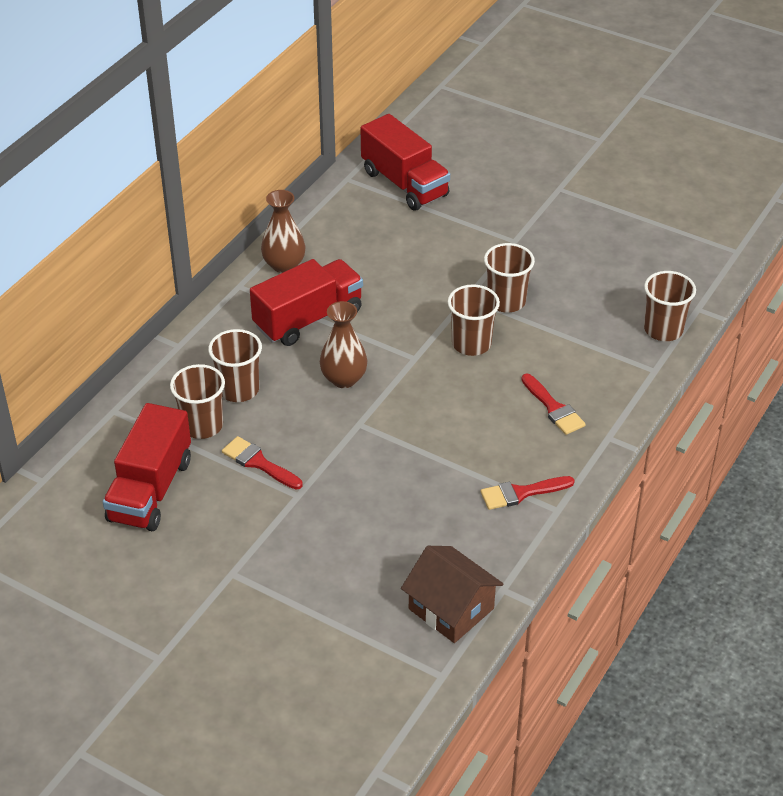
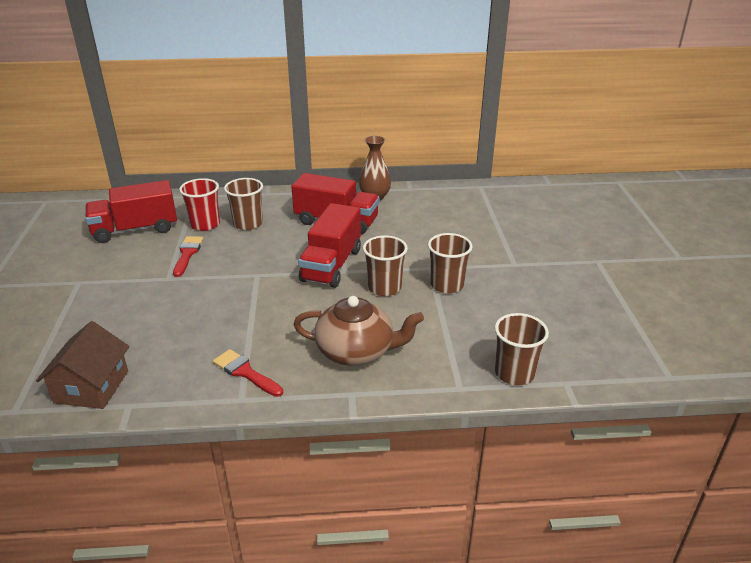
camera: 55 degrees right, 10 degrees down
(202, 425) = (205, 224): brown cup -> red cup
(344, 379) = (294, 253): brown vase -> none
(404, 184) = (506, 205): red truck -> red truck (331, 265)
(553, 408) = (356, 351): red brush -> brown teapot

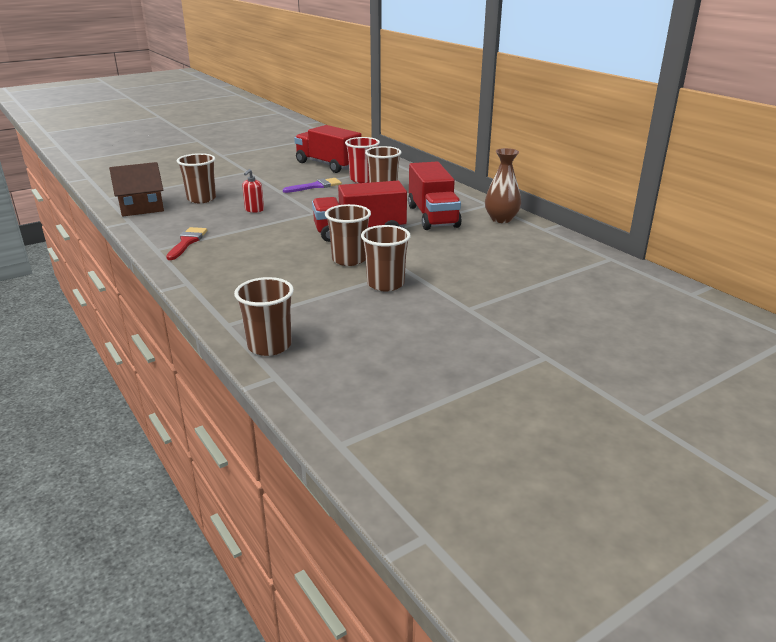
camera: 60 degrees right, 5 degrees down
(125, 334) = (201, 199): none -> brown cup
(187, 254) = (316, 186): red brush -> purple brush
(206, 307) = (254, 210): none -> red soap dispenser
(356, 351) = (244, 271): brown teapot -> none

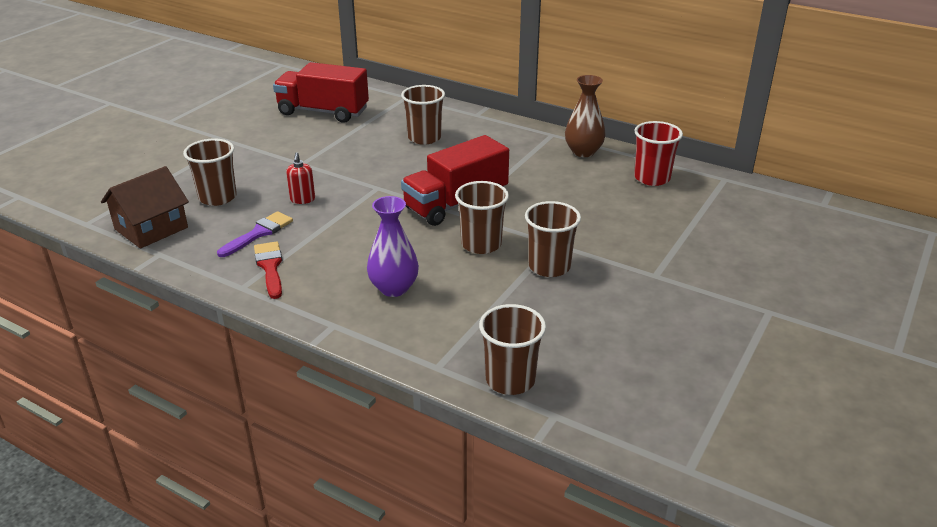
camera: 25 degrees left, 5 degrees up
(254, 271) = (394, 288): none -> purple vase
(316, 186) = (340, 148): purple brush -> purple brush (258, 233)
(363, 179) = (385, 126): red cup -> red cup (652, 178)
(433, 216) = (512, 163): red truck -> none

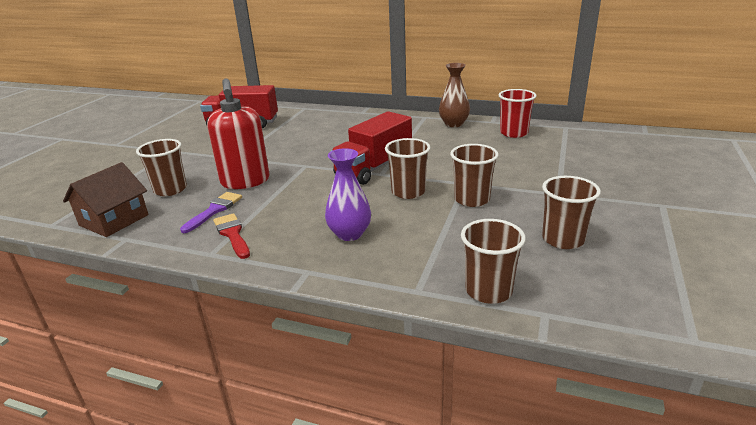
camera: 10 degrees left, 5 degrees down
(302, 199) = (245, 181): red soap dispenser -> red soap dispenser, size x2.30
(424, 138) = (329, 130): brown cup -> brown cup (563, 239)

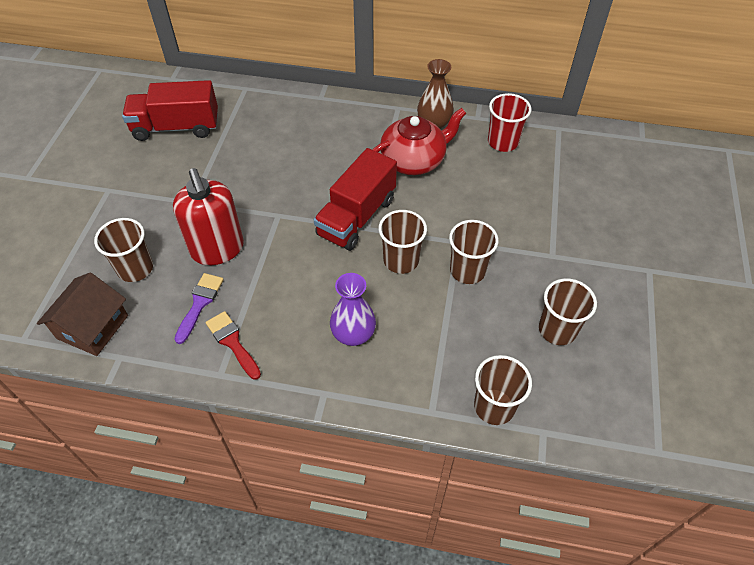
camera: 10 degrees left, 25 degrees up
(432, 141) = (414, 160): none -> red teapot

